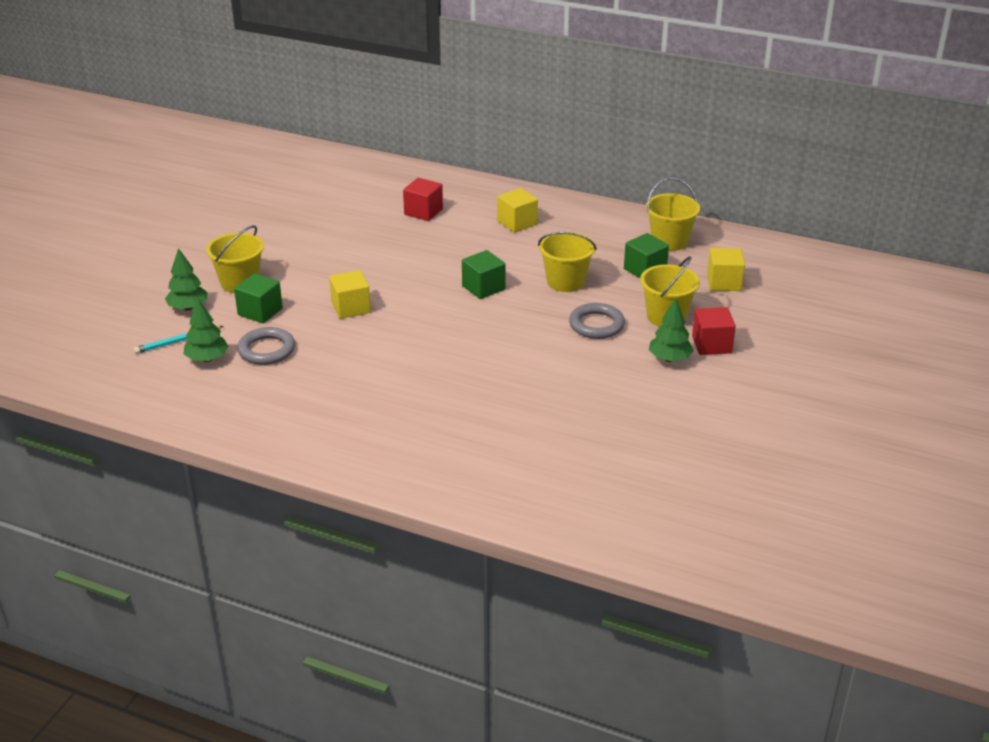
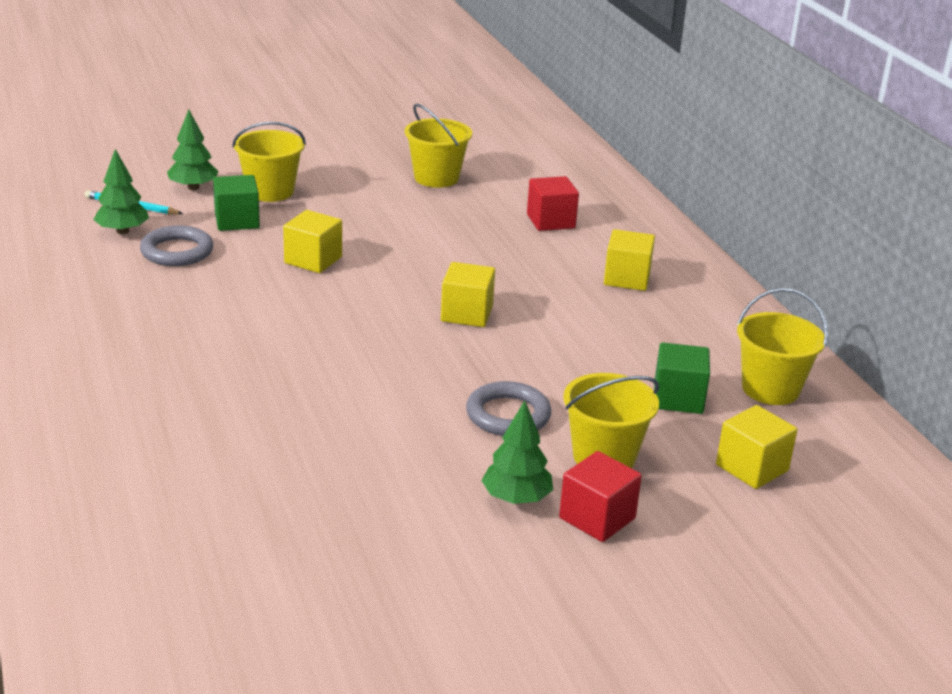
camera: 45 degrees right, 5 degrees down
(483, 288) = (466, 314): green cube -> yellow cube
(565, 282) = (562, 357): yellow bucket -> yellow bucket (436, 178)

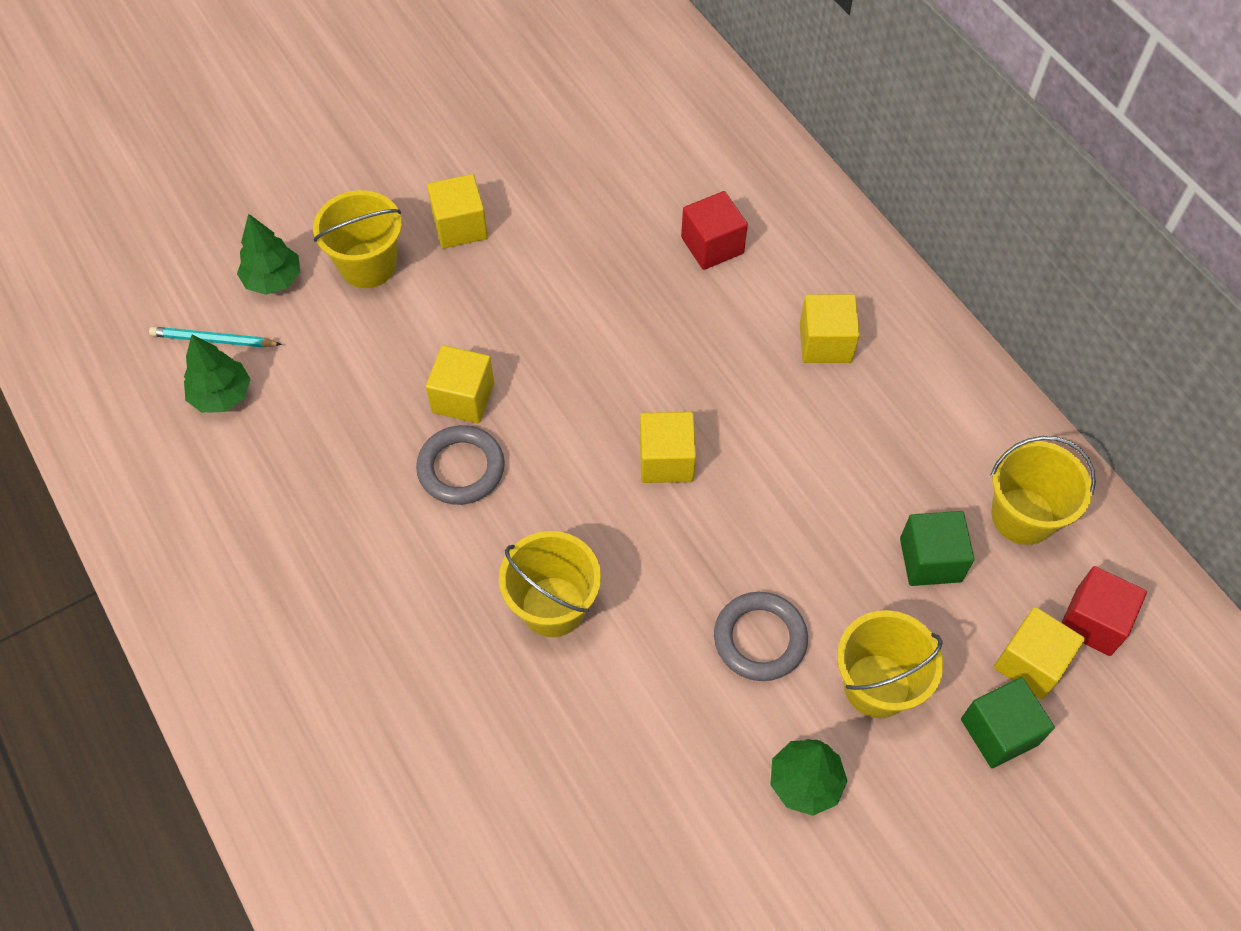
camera: 10 degrees left, 30 degrees up
(177, 251) = (300, 421): grey ring -> grey ring (461, 468)
(237, 221) = (349, 338): green cube -> green cube (999, 732)
(351, 185) = (460, 226): none -> yellow cube
(436, 178) = (555, 184): yellow bucket -> yellow bucket (553, 606)
(597, 518) = (894, 792): red cube -> red cube (1093, 621)

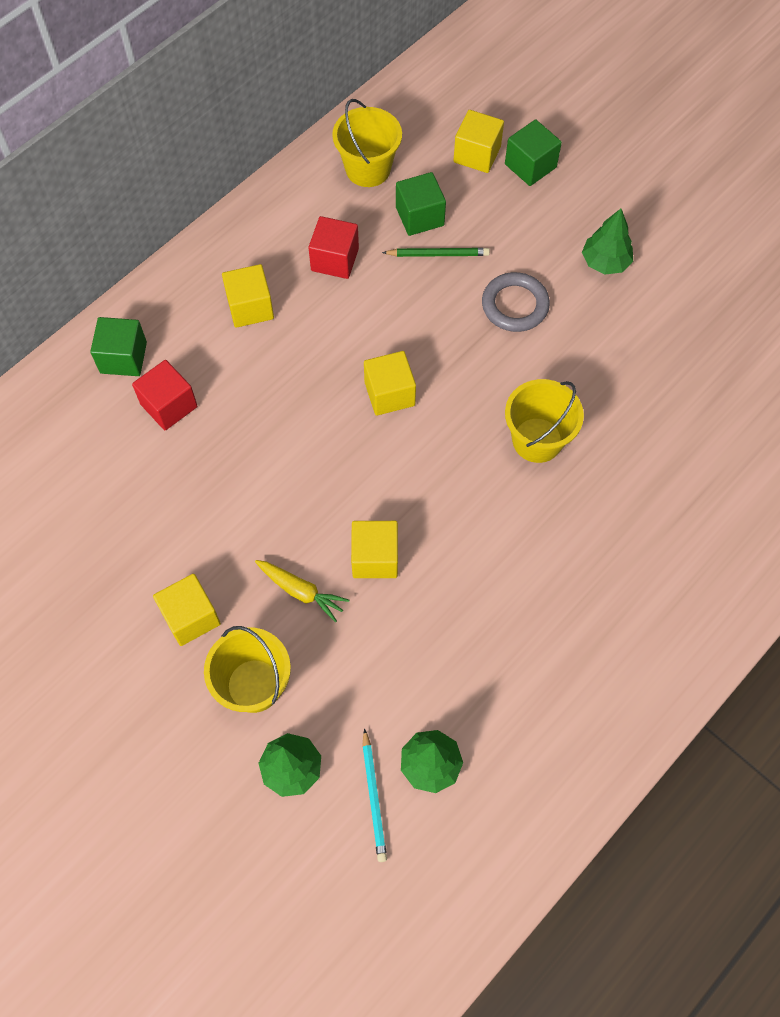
camera: 105 degrees left, 5 degrees up
(450, 323) = (301, 591): none -> yellow carrot
(461, 468) = (442, 539): grey ring -> none
(785, 214) = (123, 357): none -> green cube
(863, 566) = (438, 254): none -> green pencil
(877, 685) = (524, 233): yellow bucket -> none
(1093, 621) = (435, 125): red cube -> red cube (335, 259)

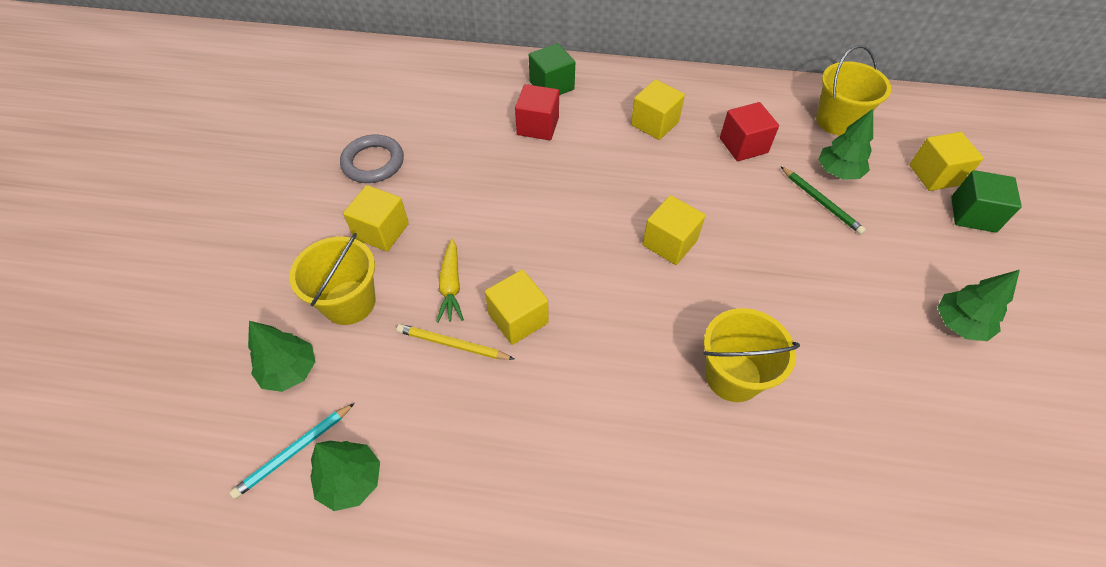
camera: 55 degrees right, 10 degrees down
(362, 623) = (453, 344): none -> yellow pencil
(419, 216) = (838, 172): green cube -> green tree
(515, 305) = (838, 280): grey ring -> grey ring (373, 162)

